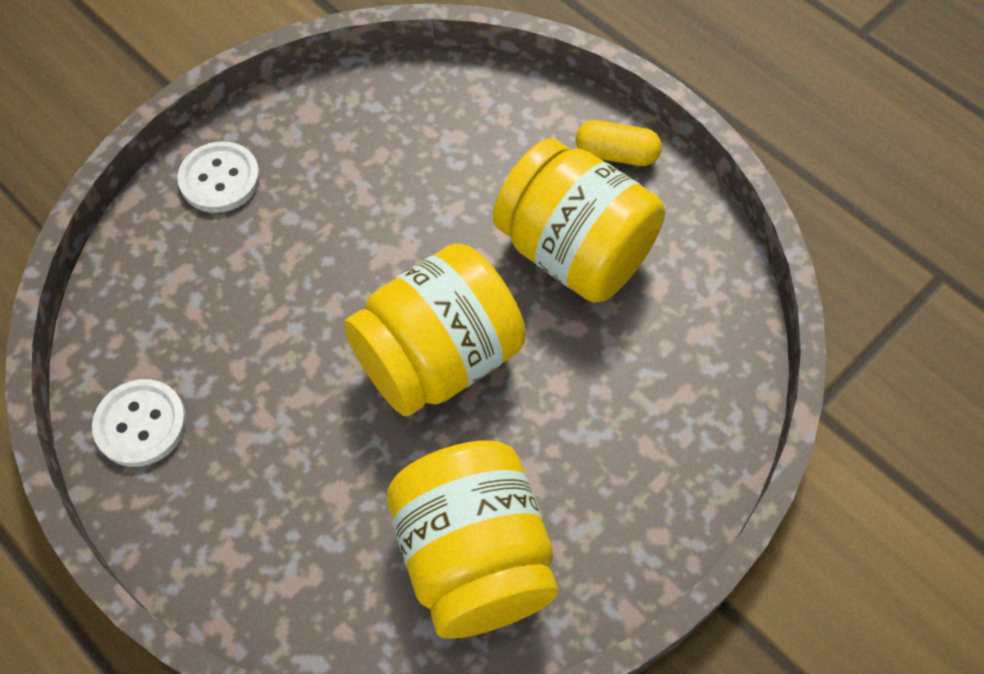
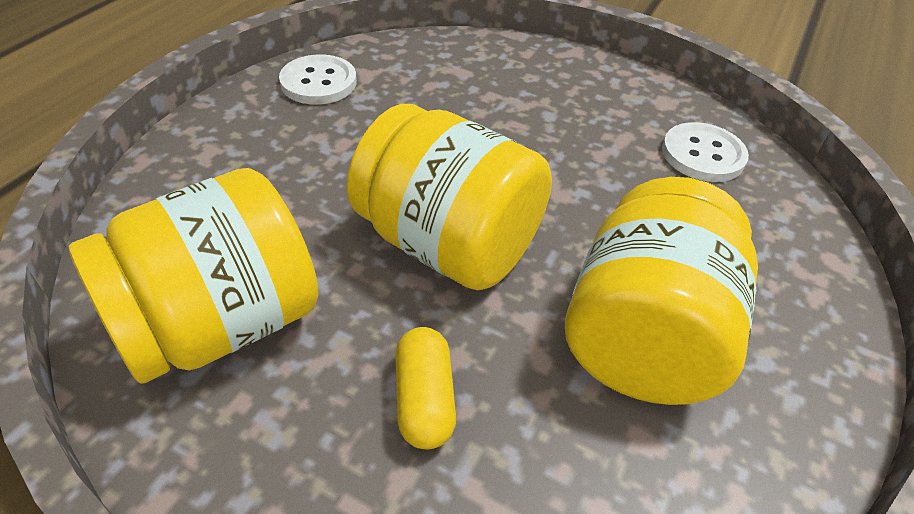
camera: 70 degrees right, 15 degrees down
(220, 179) = (561, 70): white button -> white button (703, 155)
(616, 154) = (812, 351): yellow capsule -> yellow capsule (424, 400)

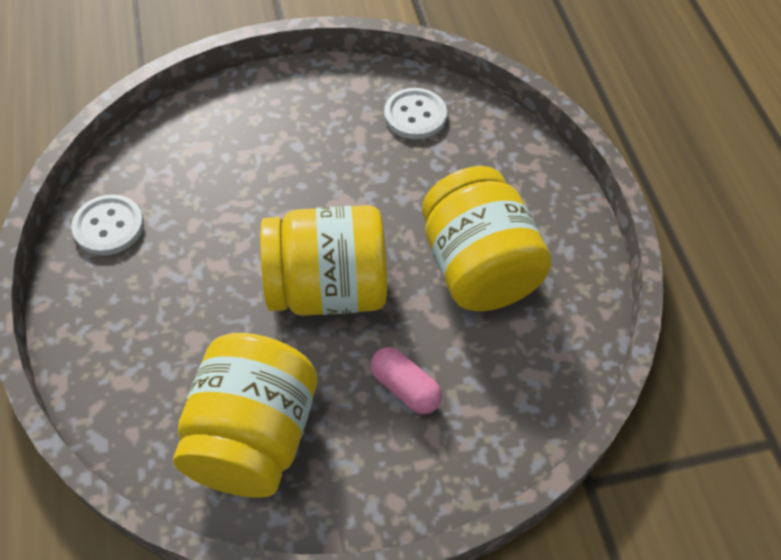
camera: 40 degrees left, 10 degrees up
(424, 400) = (405, 388): yellow capsule -> pink capsule

